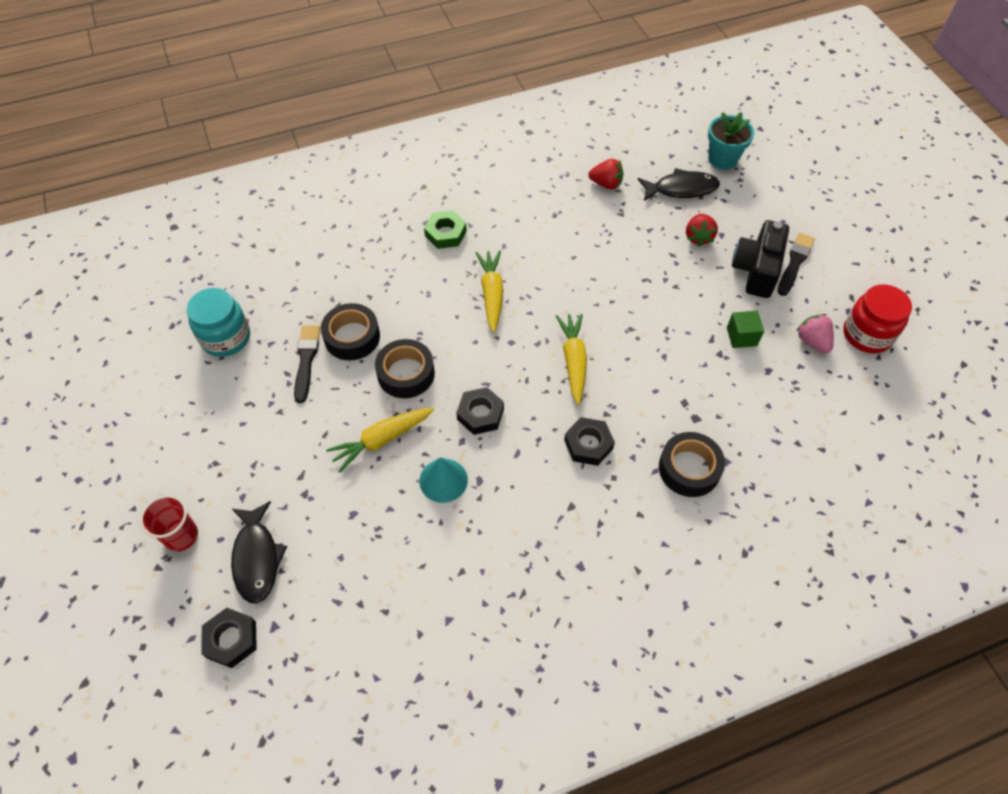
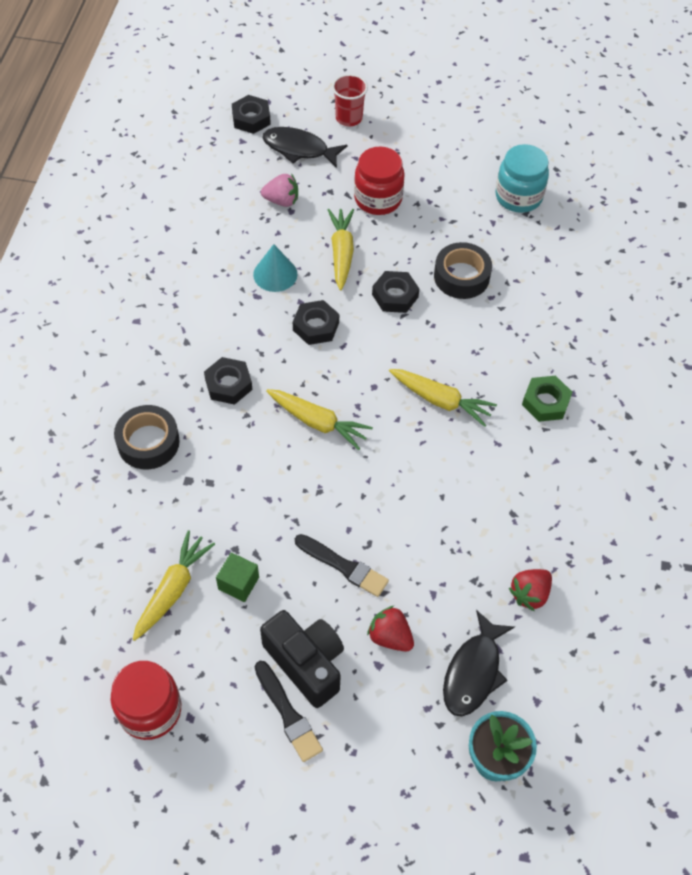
camera: 120 degrees right, 0 degrees up
(292, 446) = (378, 199): none -> red jar
(306, 360) = (457, 237): black brush -> black brush (343, 566)
(406, 374) = (395, 296): black tape -> black nut
(783, 373) = (173, 589): none -> yellow carrot
(812, 341) = (184, 647): pink strawberry -> pink strawberry (282, 201)

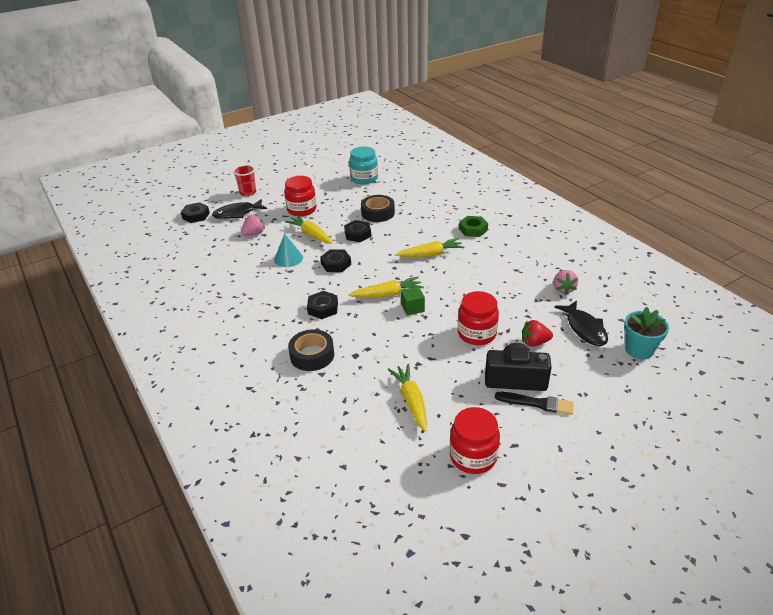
camera: 40 degrees left, 20 degrees down
(238, 583) = (439, 374): green cube -> green cube (412, 308)
(343, 566) = (477, 334): black brush -> red jar
(529, 594) = (563, 289): red strawberry -> pink strawberry

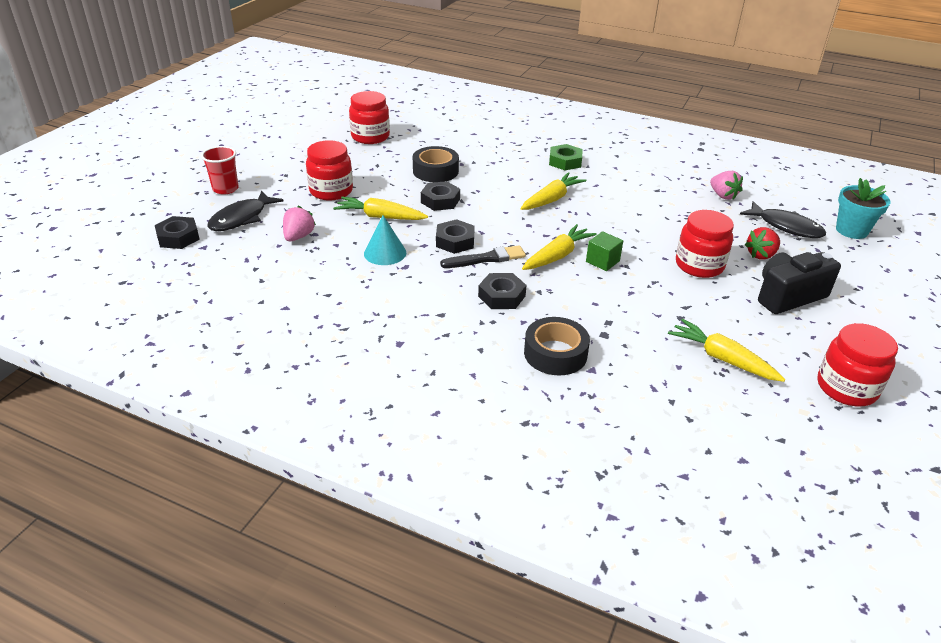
camera: 35 degrees left, 0 degrees up
(364, 178) = (370, 137): turquoise jar -> red jar
(537, 403) = (835, 312): black brush -> black brush (486, 258)

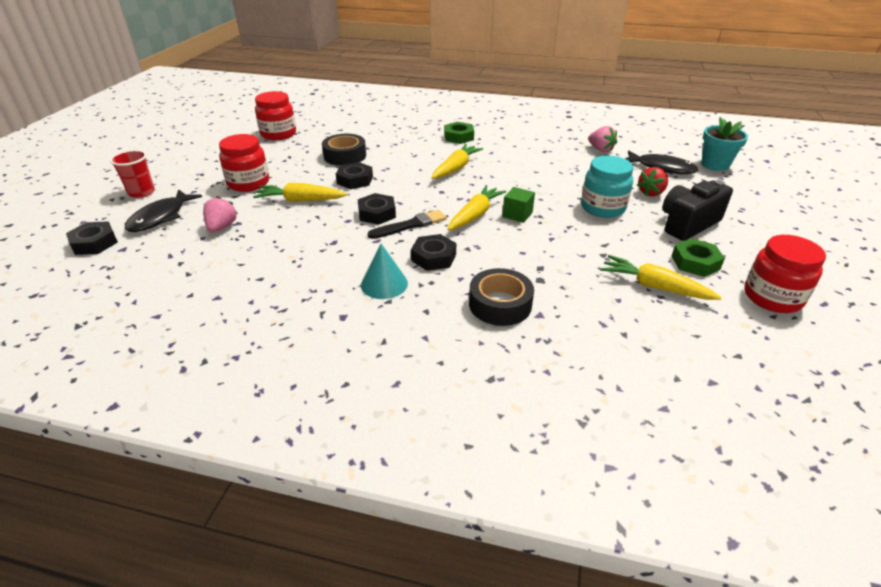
camera: 10 degrees left, 0 degrees up
(385, 253) = (311, 232): turquoise cone -> turquoise cone (384, 284)
(699, 265) = (602, 208): red jar -> turquoise jar
(778, 339) = (695, 262): none -> green nut

